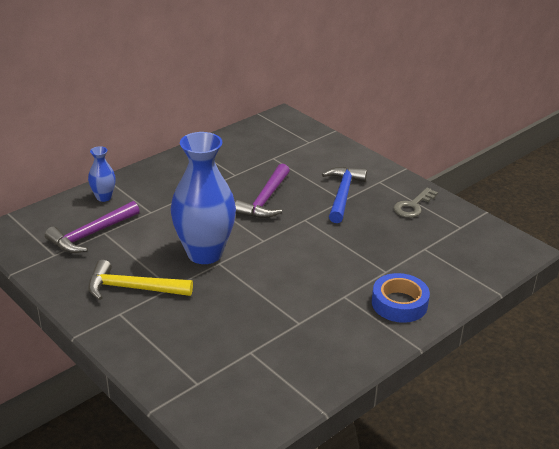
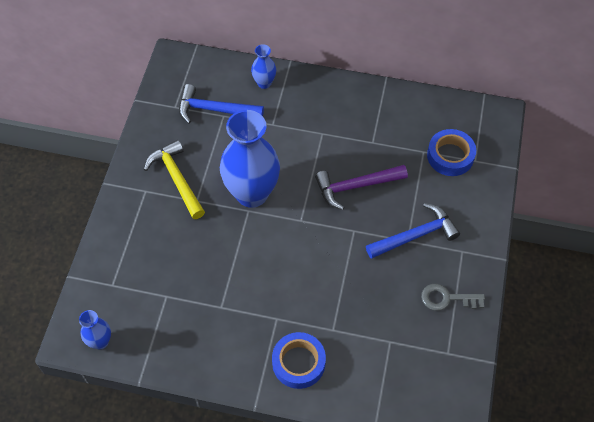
camera: 55 degrees right, 25 degrees up
(91, 234) = (214, 110): purple hammer -> blue hammer
(252, 421) = (100, 342): none -> blue vase
(292, 149) = (450, 156): none -> blue tape

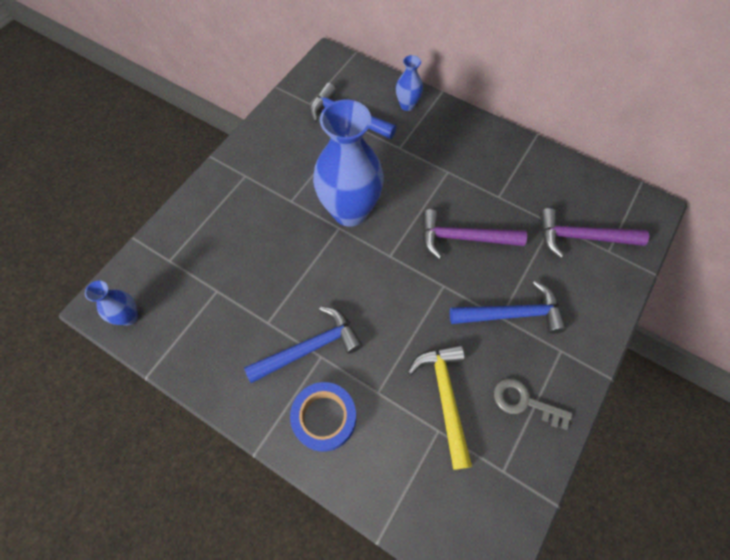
camera: 20 degrees right, 5 degrees up
(177, 179) = (281, 173): yellow hammer -> yellow hammer (445, 397)
(264, 315) = (309, 348): none -> blue hammer
(450, 156) = (581, 237): blue tape -> purple hammer

